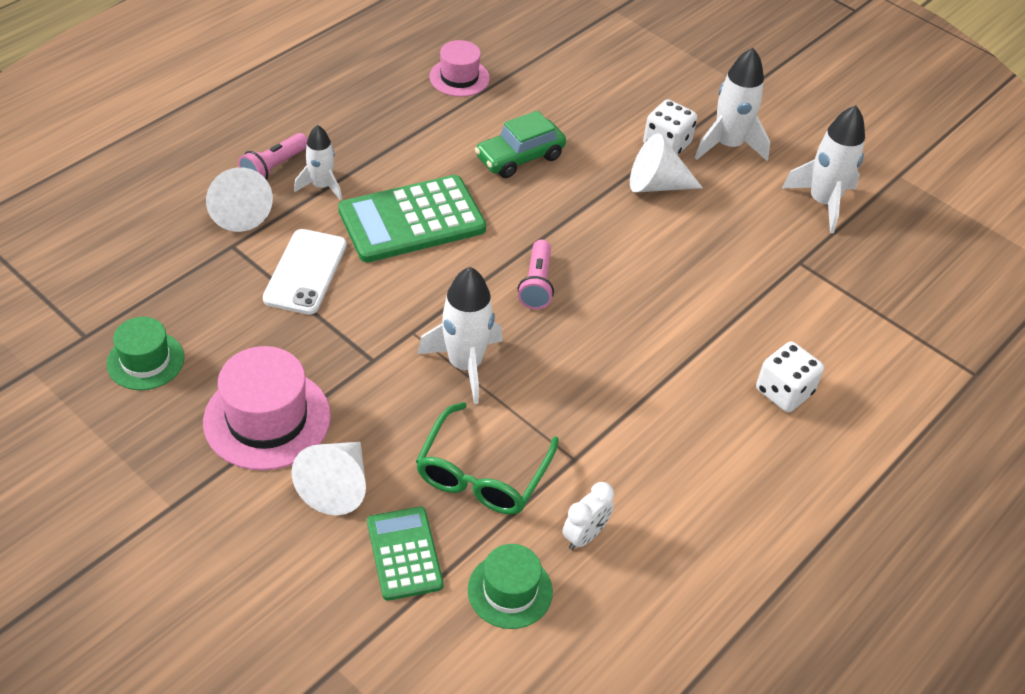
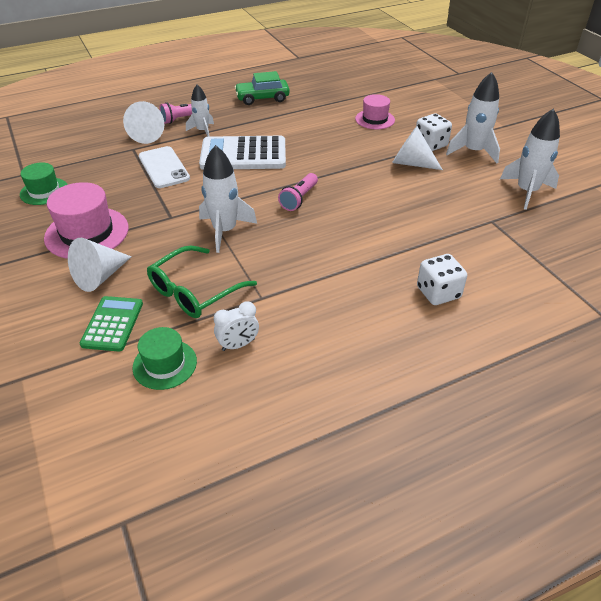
camera: 25 degrees right, 5 degrees down
(305, 272) = (164, 167): white phone -> white phone turned 60 degrees counterclockwise
(412, 220) = (243, 154): green calculator -> white calculator
(459, 77) = (318, 95): pink hat -> pink hat (375, 119)
(519, 157) = (330, 136): green car -> green car (262, 98)

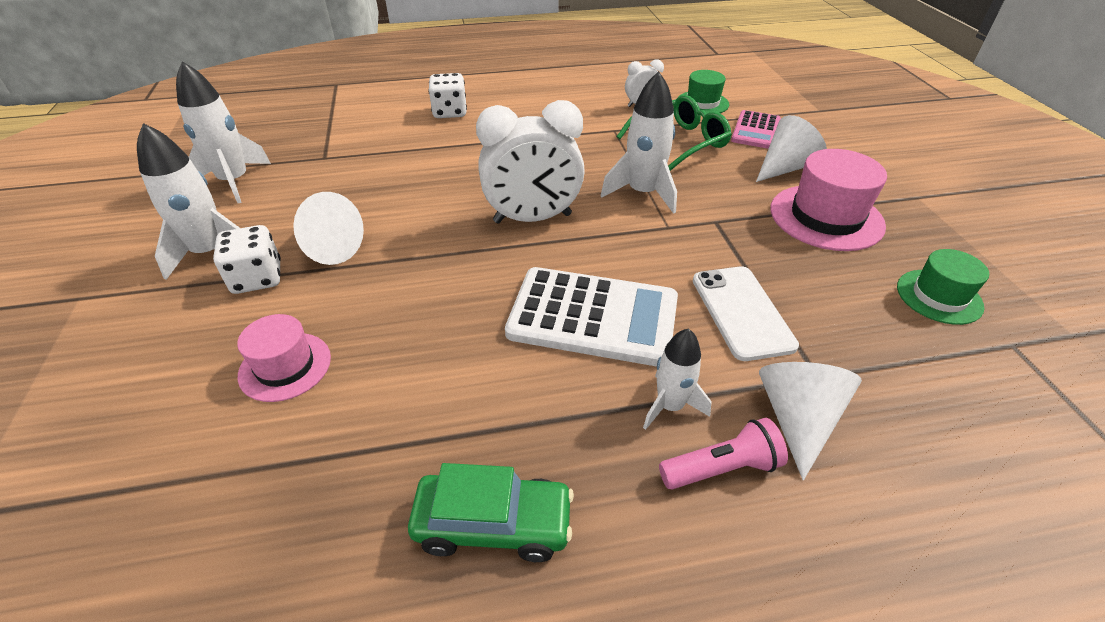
camera: 165 degrees left, 0 degrees up
(112, 324) = (755, 130): green calculator -> pink calculator
(299, 199) = (532, 218): pink flashlight -> white clock

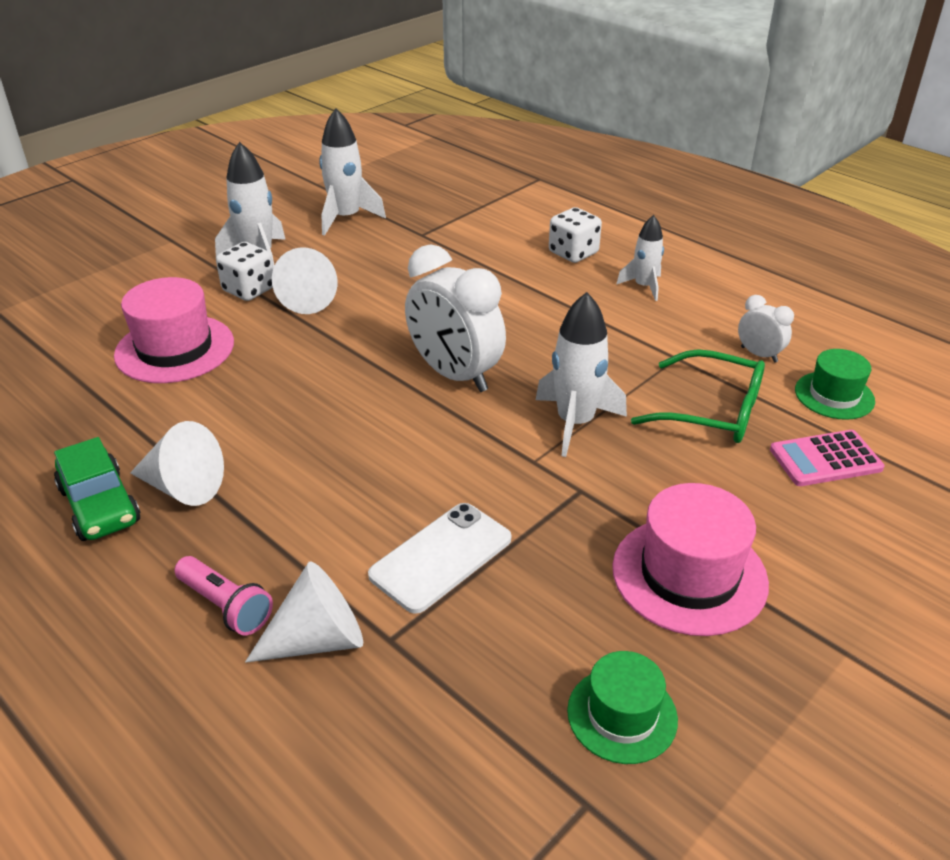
camera: 55 degrees right, 5 degrees down
(285, 366) = (175, 349): pink hat -> pink hat, size x1.61
(593, 317) = (349, 466): white calculator -> none
(670, 406) = (275, 551): white rocket -> white rocket (644, 286)
(785, 168) = (763, 510): white cone -> white cone (183, 487)

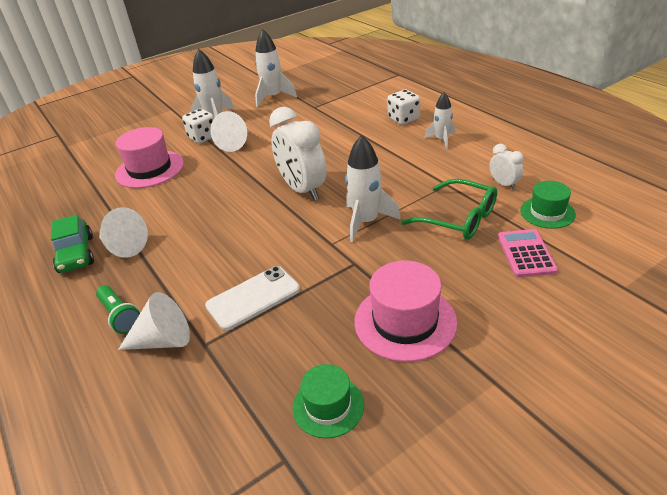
camera: 15 degrees right, 0 degrees up
(225, 606) = (120, 316): pink flashlight -> green flashlight
(825, 459) = (526, 253): pink calculator -> pink calculator turned 90 degrees clockwise

